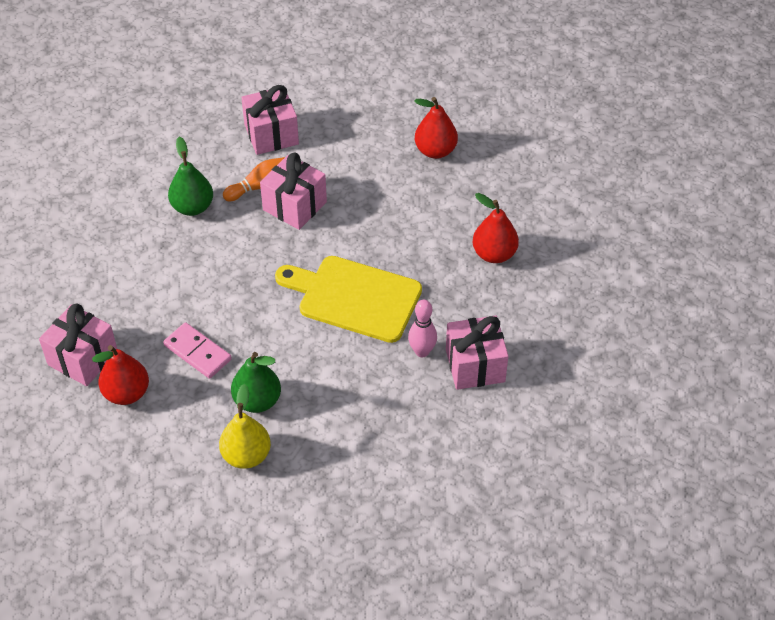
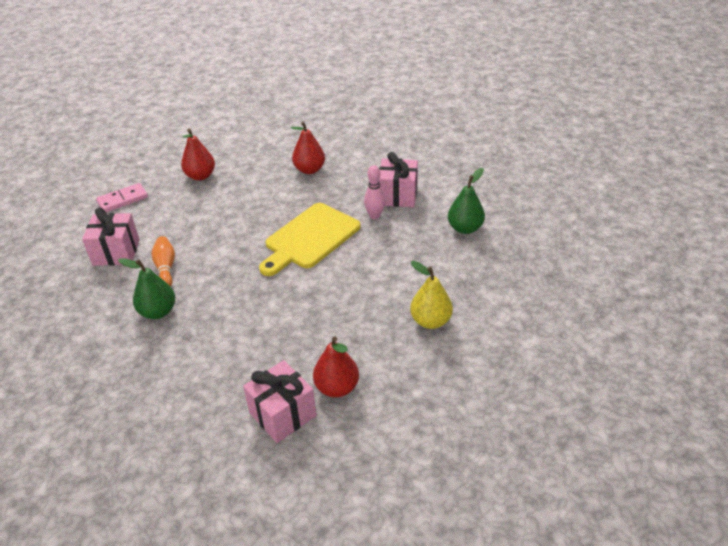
camera: 70 degrees left, 10 degrees down
(197, 352) = (316, 333): pink domino -> pink domino (122, 200)
(257, 401) = (381, 306): green pear -> green pear (465, 228)
(295, 206) = (201, 252): pink gift -> none

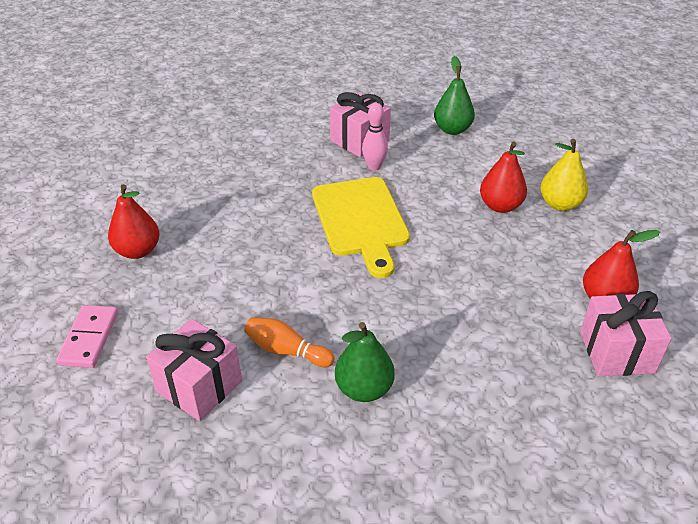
camera: 55 degrees left, 0 degrees up
(309, 170) = (242, 171): red pear -> red pear (500, 206)

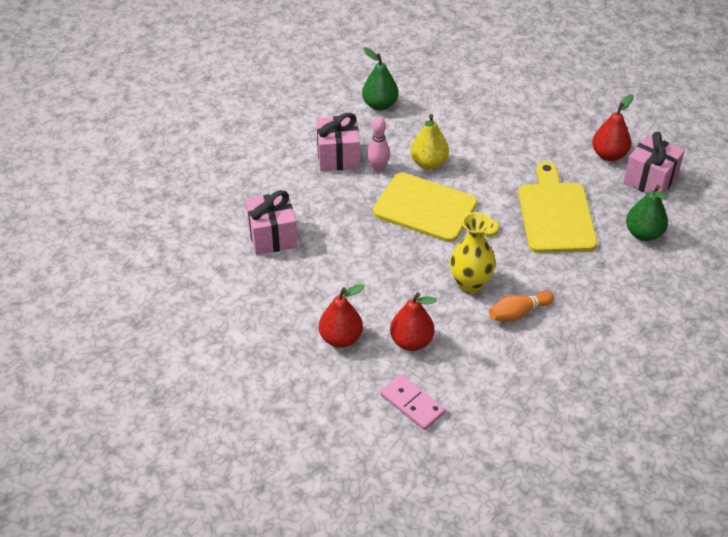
camera: 50 degrees left, 5 degrees up
(199, 386) = (510, 368): pink gift -> pink gift (272, 236)
(291, 295) = (470, 284): none -> yellow vase
(364, 389) = (581, 296): green pear -> green pear (643, 234)
(462, 304) = (555, 214): none -> yellow cutting board
(500, 206) = (486, 139): red pear -> red pear (411, 342)
(560, 204) = (512, 113): yellow pear -> yellow pear (428, 163)

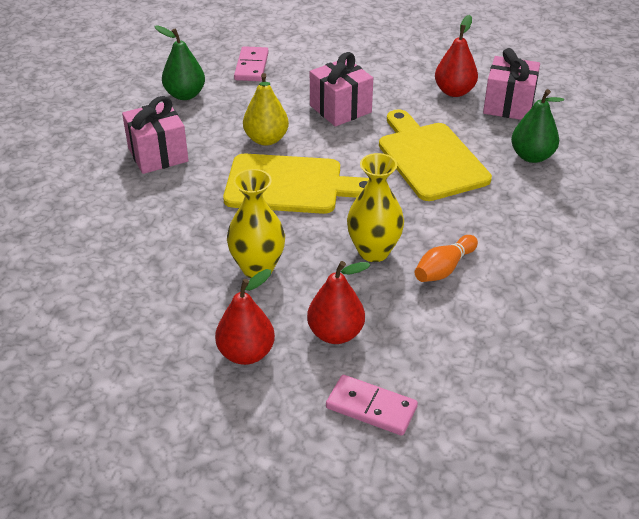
camera: 20 degrees left, 5 degrees down
(272, 236) = (111, 257): pink gift -> pink gift (340, 109)
(376, 274) = (257, 268): none -> yellow vase
(378, 168) = (210, 156): pink bowling pin -> none
(445, 89) = (251, 66): none -> pink domino

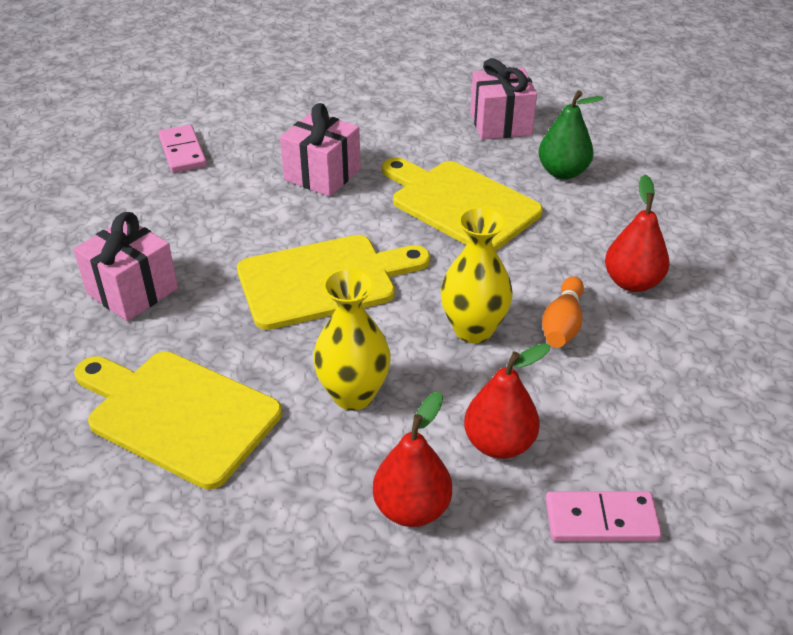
camera: 25 degrees left, 0 degrees up
(137, 243) = (178, 414): none -> yellow cutting board
(185, 95) = (119, 207): green pear -> none
(266, 139) = (258, 234): yellow pear -> none
(454, 91) = (434, 123): red pear -> red pear (632, 282)

